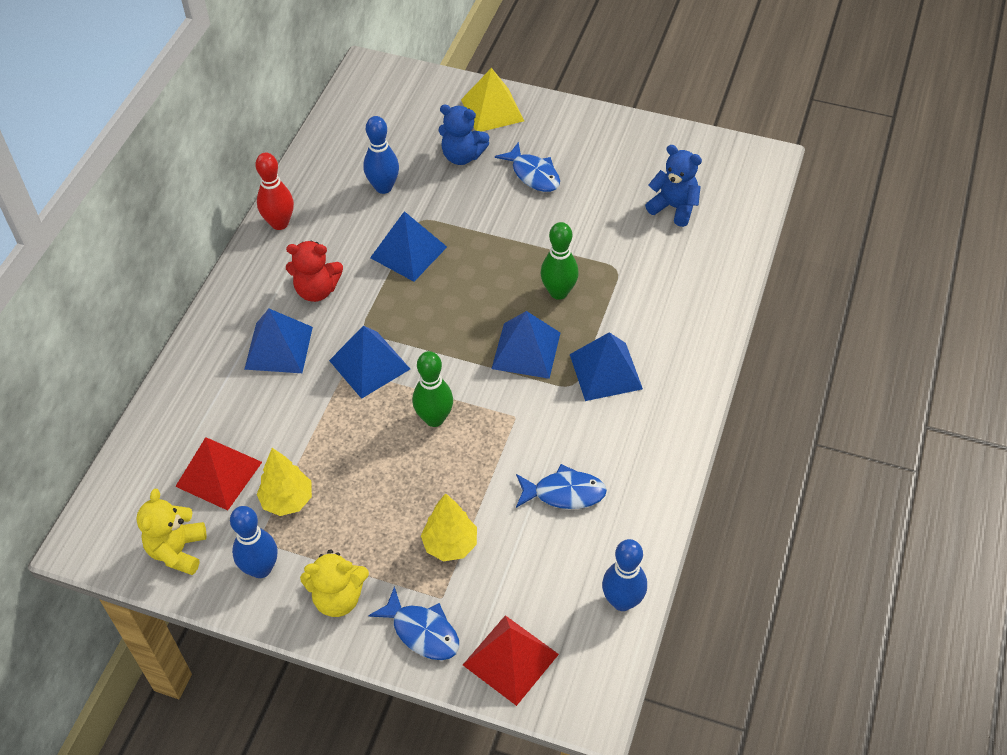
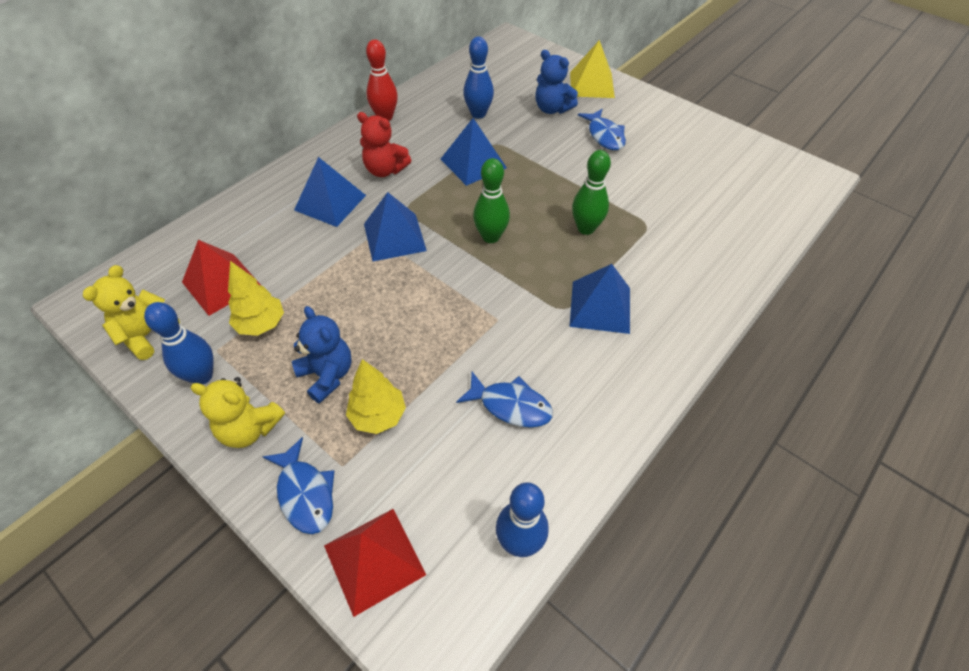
camera: 20 degrees right, 0 degrees up
(434, 418) = (425, 297): green bowling pin -> green bowling pin (491, 237)
(526, 350) = (535, 266): blue pyramid -> none
(674, 207) = (719, 191): blue teddy bear -> blue teddy bear (327, 375)

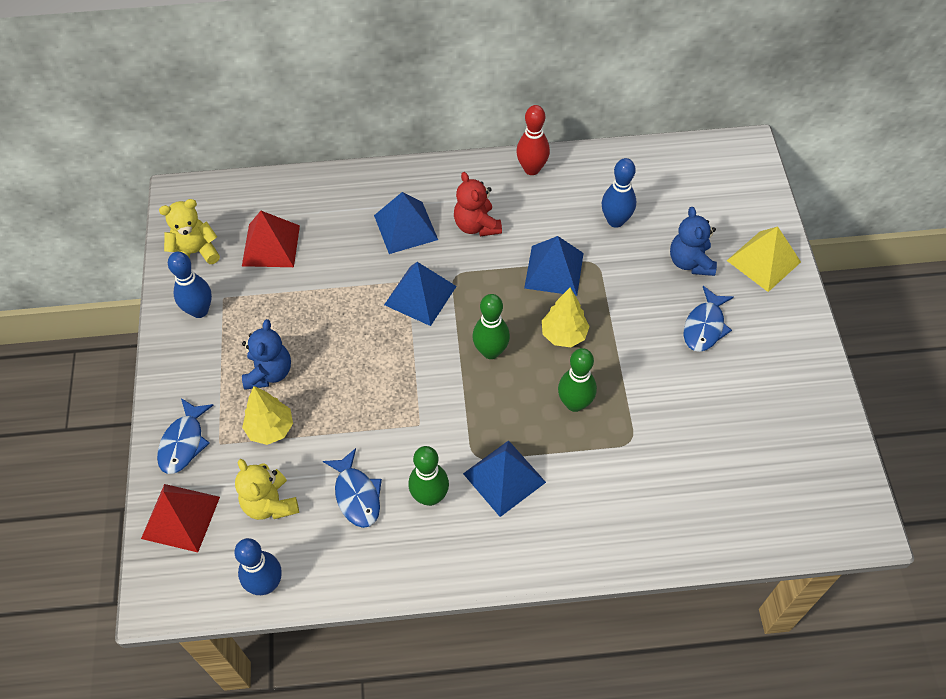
camera: 45 degrees right, 5 degrees up
(249, 429) = (193, 372): yellow teddy bear -> yellow teddy bear (270, 503)
(261, 324) = (266, 299): yellow tree -> yellow tree (564, 335)
(566, 360) = (430, 496): none -> green bowling pin

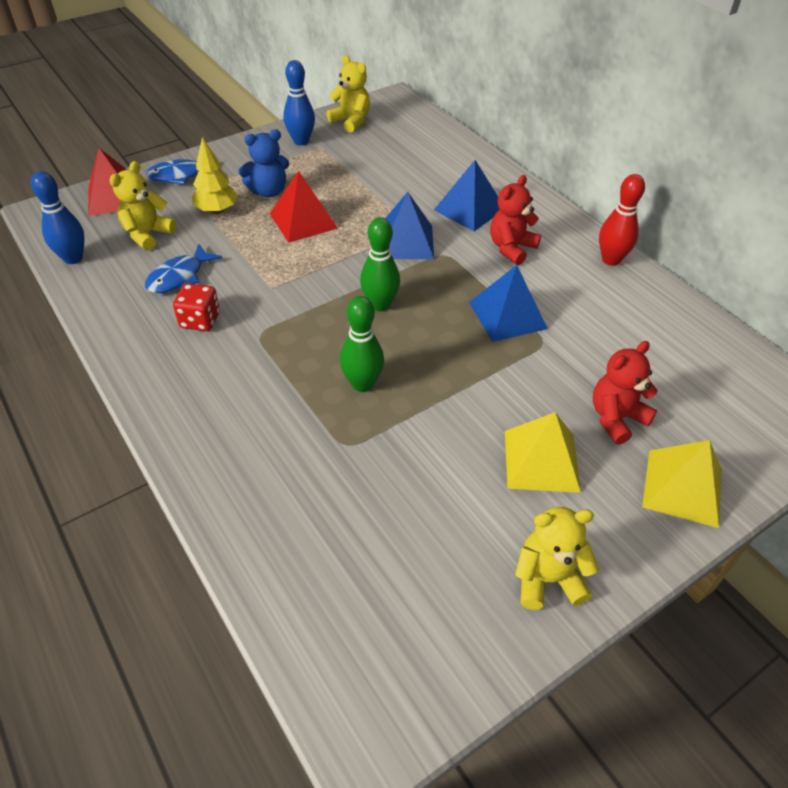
camera: 60 degrees right, 10 degrees down
(271, 245) = (388, 150): red pyramid -> red pyramid (303, 220)
(430, 496) = (200, 320): green bowling pin -> red dice
(504, 477) = (246, 362): blue pyramid -> none
(564, 335) = (437, 348): yellow tree -> none
(615, 221) = (610, 339): blue bowling pin -> none
(690, 262) = (616, 418): blue teddy bear -> red teddy bear
(705, 326) = (541, 460): blue fish -> yellow pyramid
(797, 374) = (547, 579): none -> yellow teddy bear

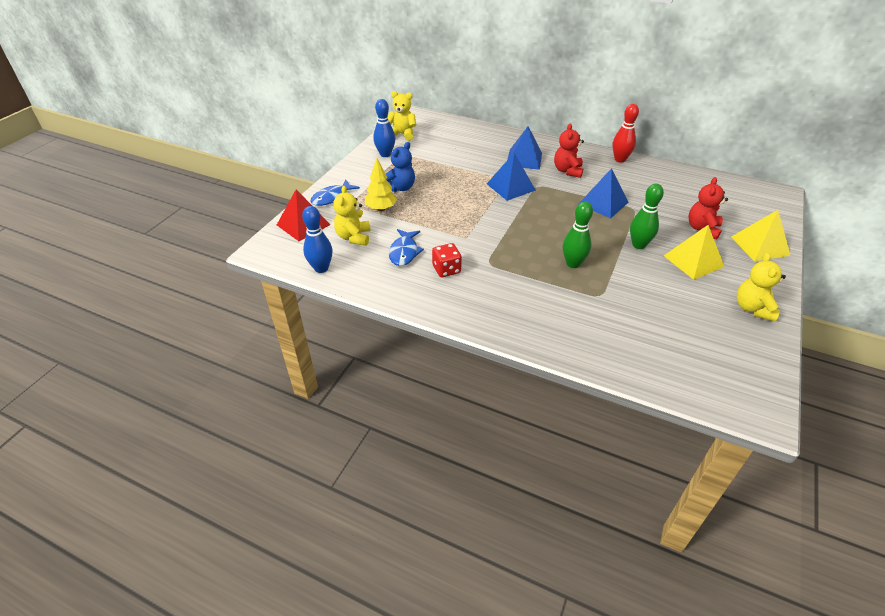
camera: 30 degrees left, 5 degrees down
(303, 220) = (440, 196): red pyramid -> none
(380, 305) = (535, 223): green bowling pin -> green bowling pin (638, 245)
(547, 579) = (752, 308): yellow teddy bear -> yellow teddy bear turned 45 degrees counterclockwise

